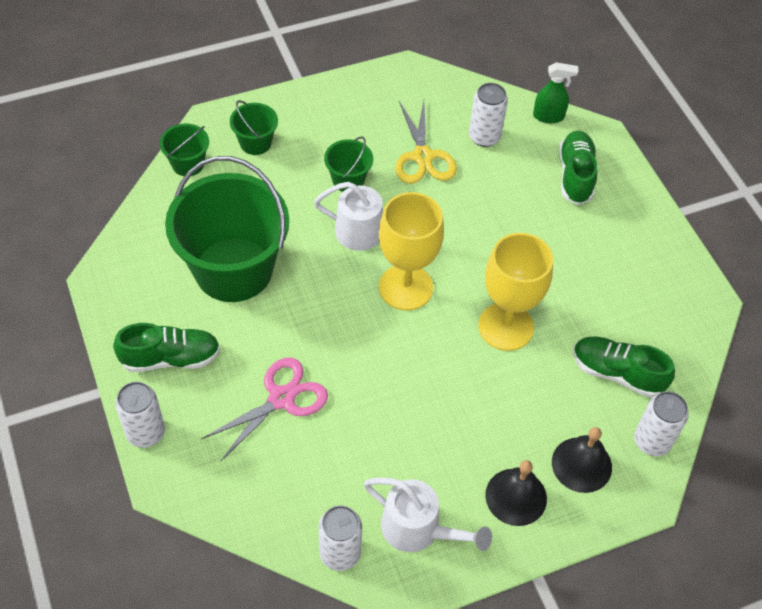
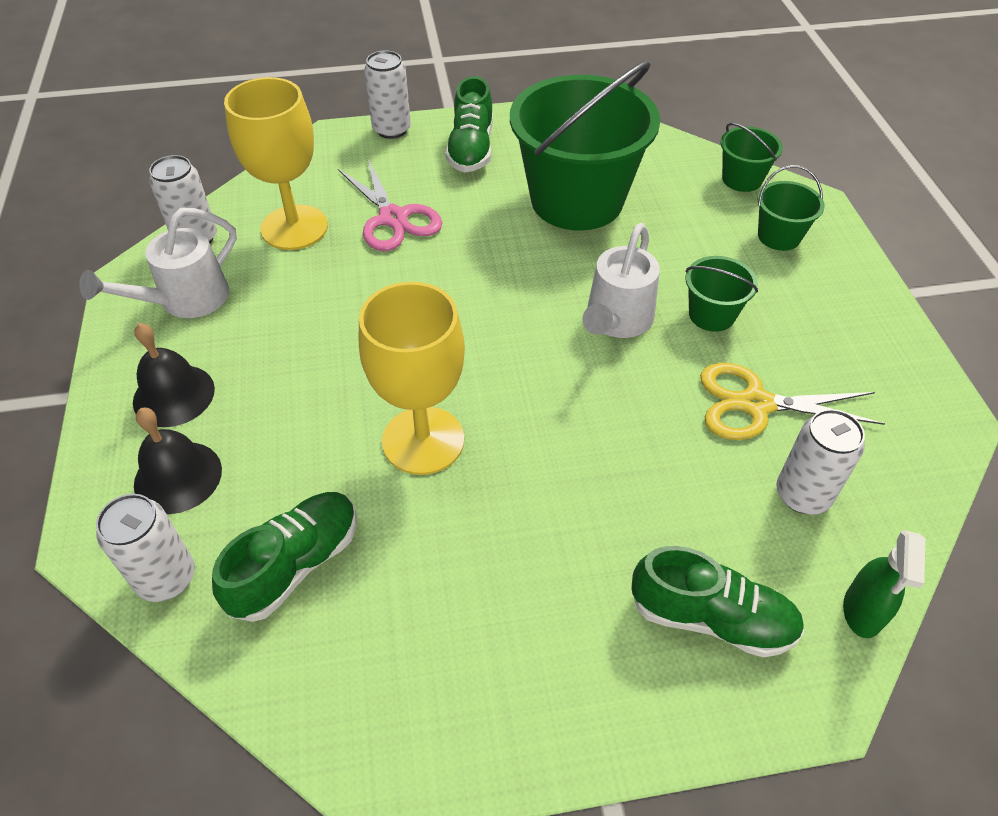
camera: 105 degrees right, 5 degrees down
(405, 287) = (517, 344): yellow goblet -> yellow goblet (294, 227)

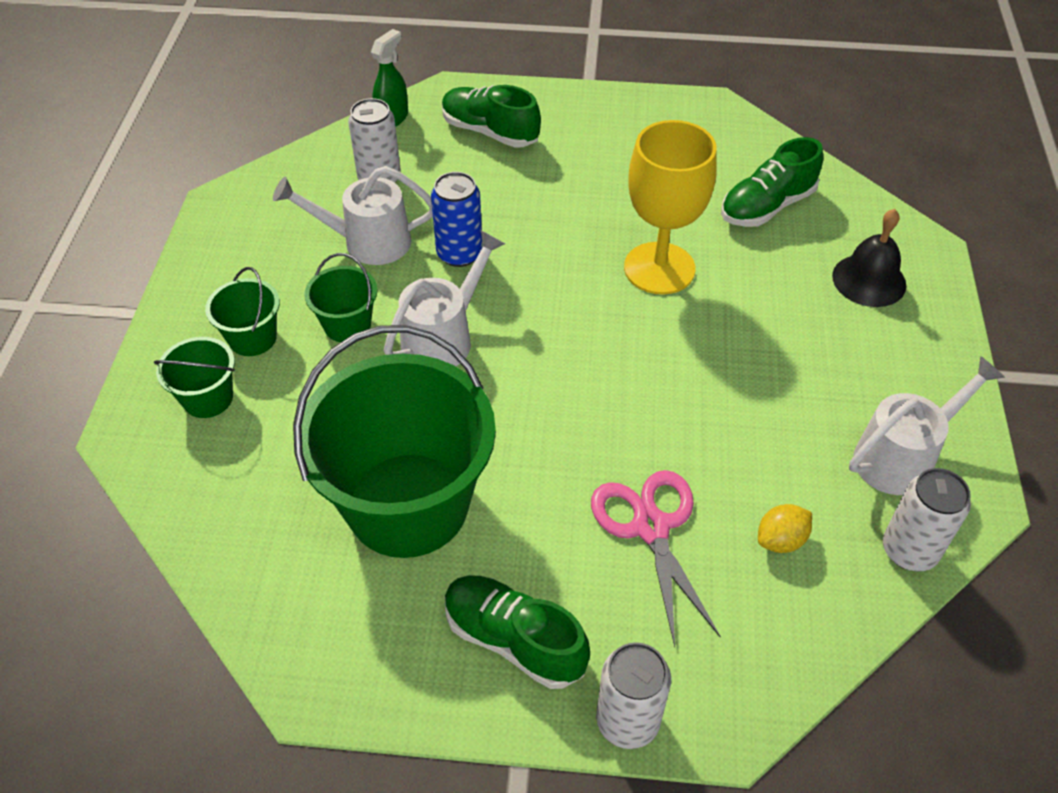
camera: 165 degrees left, 0 degrees up
(166, 578) = (862, 216): white can -> none
(174, 395) = (889, 350): black bell -> none
(294, 227) = (780, 540): yellow goblet -> yellow lemon
(471, 149) = (514, 640): green shoe -> green shoe turned 75 degrees counterclockwise
(649, 411) = (459, 254): none -> blue can
(742, 179) = (180, 492): green bucket -> green bucket (252, 338)
(756, 404) = (366, 242): yellow scissors -> white watering can

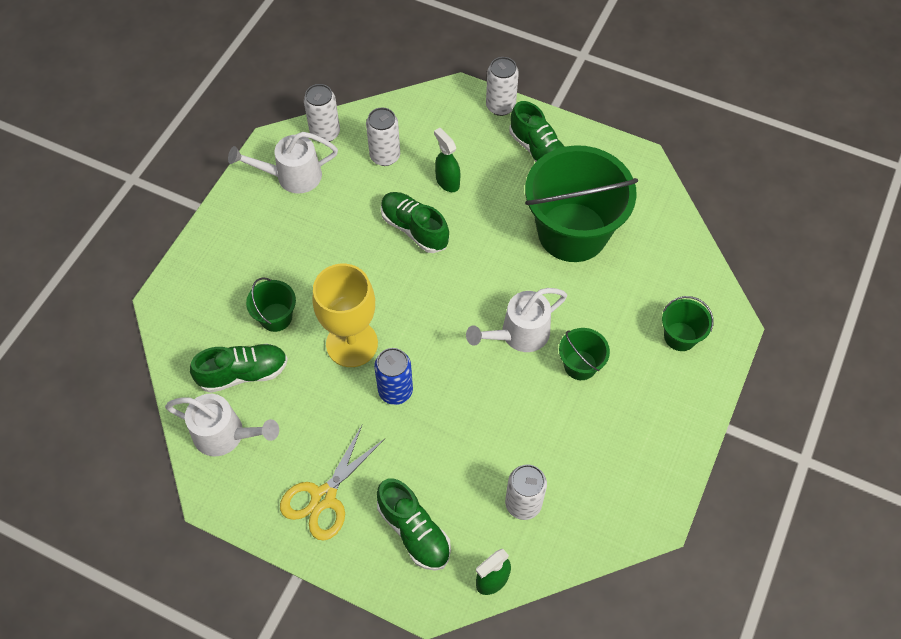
camera: 160 degrees left, 10 degrees up
(252, 338) = (646, 375): green bucket -> green bucket (276, 317)
(366, 242) = (550, 437): white watering can -> white watering can (226, 435)
(459, 254) = (485, 403): blue can -> blue can (395, 391)
(599, 133) = (324, 497): none -> yellow scissors
(651, 527) = (447, 181): pink scissors -> green spray bottle
(661, 434) = (414, 229): none -> green shoe
(780, 540) = (385, 156): yellow lemon -> white can
(869, 280) = (221, 289): black bell -> none

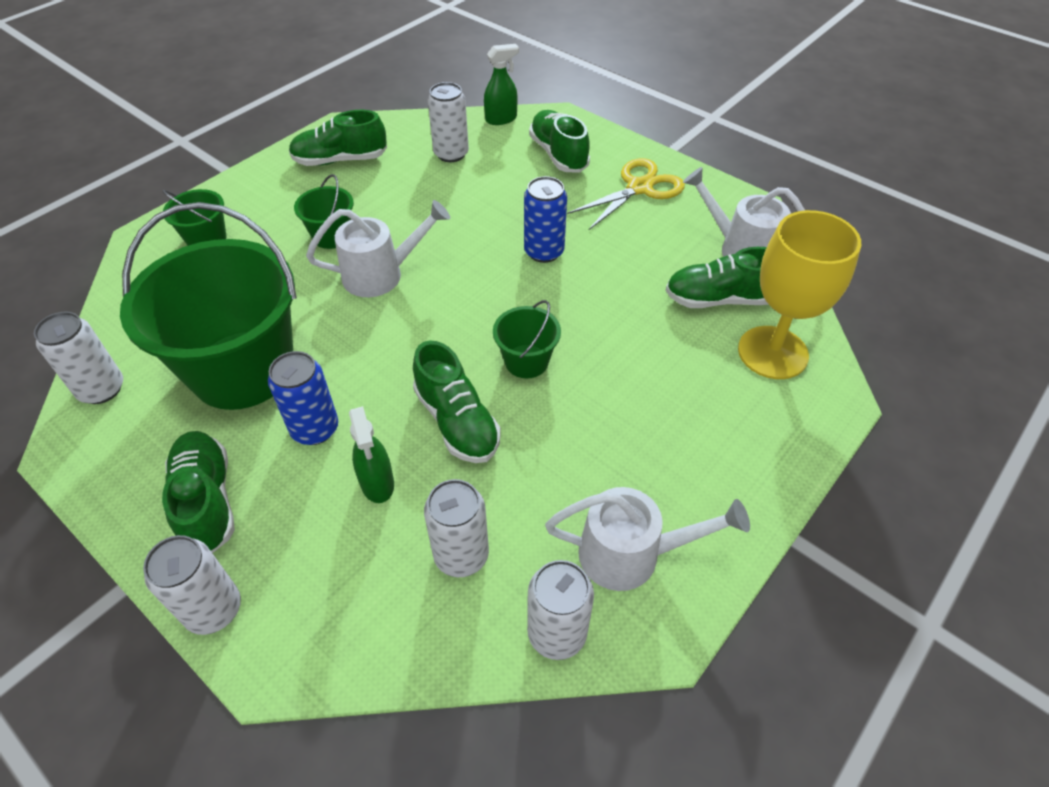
camera: 165 degrees left, 10 degrees down
(276, 317) = (676, 349): green bucket -> green bucket (526, 361)
(352, 344) = (583, 303): yellow goblet -> yellow goblet (772, 352)
(501, 204) = (315, 429): none -> blue can
(627, 465) = (340, 160): none -> green shoe
(653, 198) = (101, 389): none -> white can

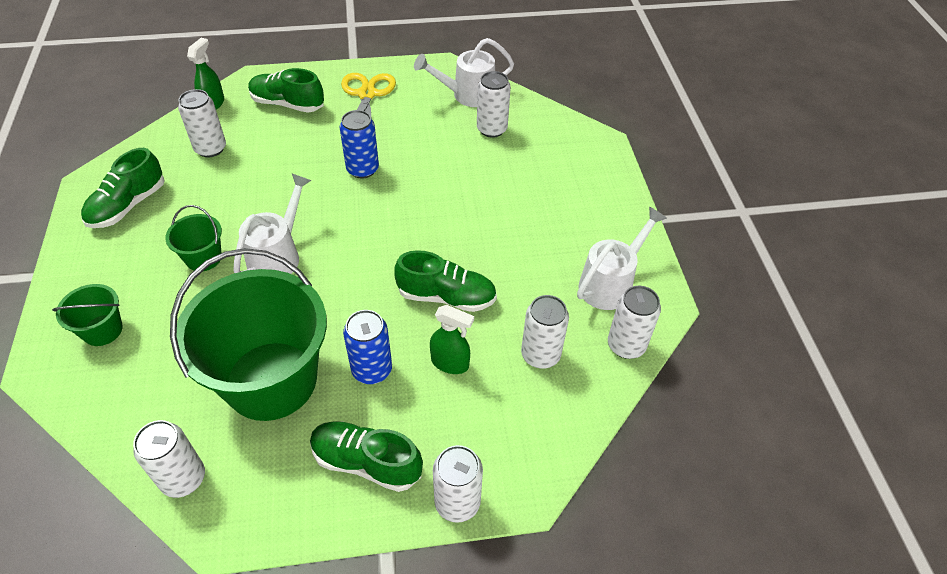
camera: 50 degrees left, 0 degrees up
(526, 361) = (438, 236): green bucket -> none
(720, 299) = (491, 129): green shoe -> white can
(772, 352) = (549, 139): yellow goblet -> none

